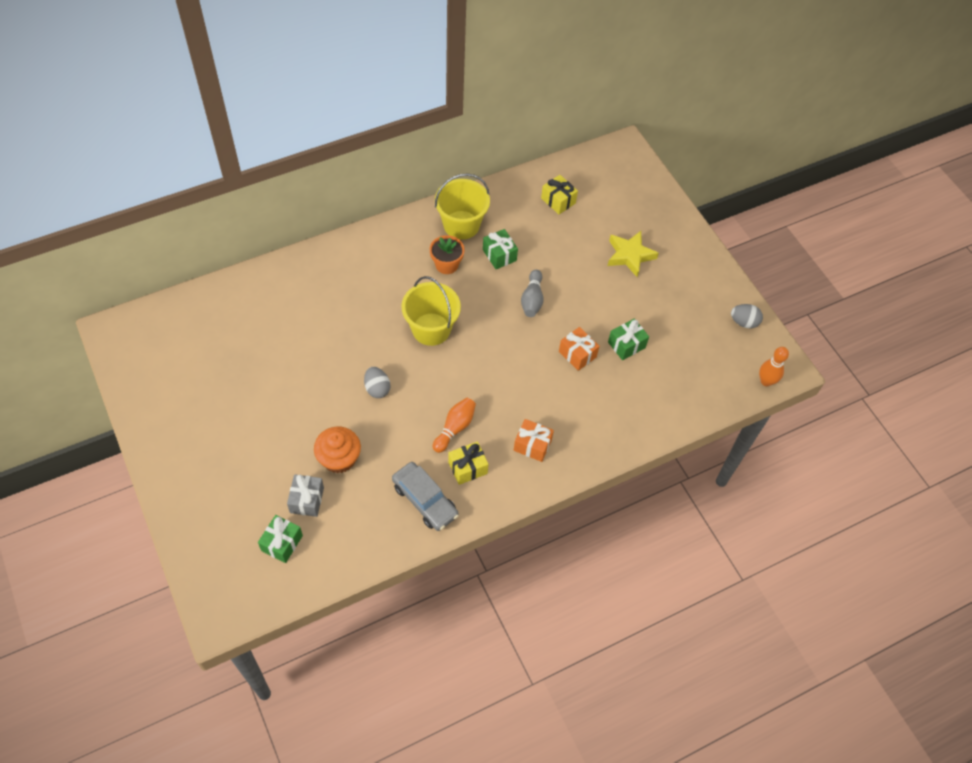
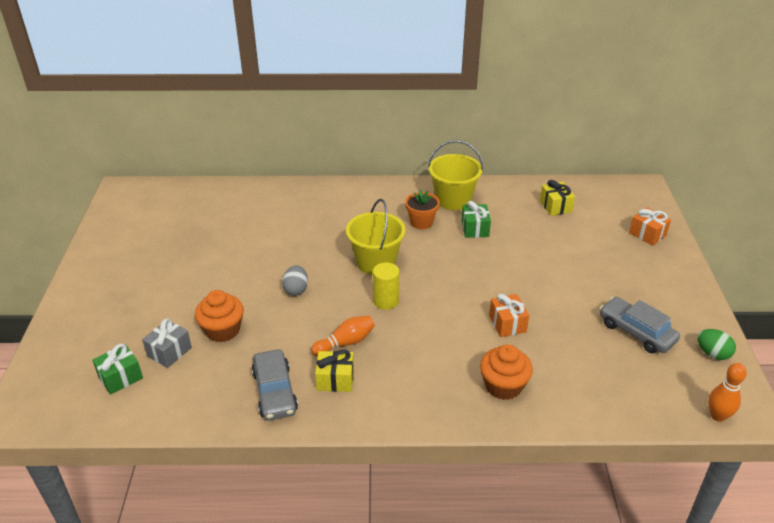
camera: 30 degrees right, 20 degrees down
(464, 370) = (386, 301): none -> yellow cylinder
(532, 300) = (486, 269): grey bowling pin -> none
(532, 445) = (413, 383): orange gift -> orange gift (647, 234)
(602, 418) = (503, 386): none -> orange cupcake
(626, 345) = (565, 332): green gift -> none
(630, 255) = (607, 263): yellow star -> none
(680, 322) = (636, 332): none -> grey car
(744, 322) = (712, 353): grey egg -> green egg

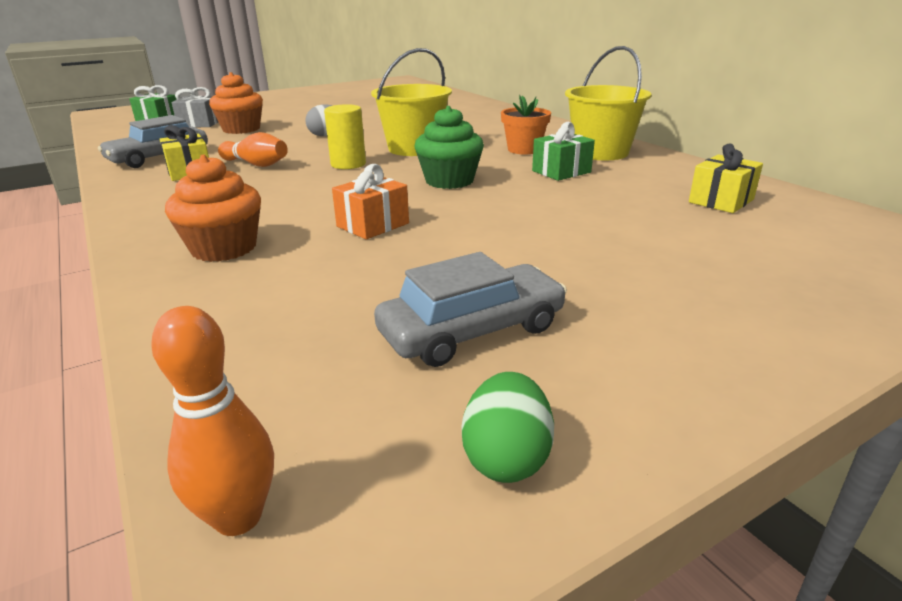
camera: 60 degrees right, 10 degrees down
(457, 273) = (449, 181): none -> green cupcake
(636, 332) = (472, 330): grey car -> grey car turned 45 degrees clockwise
(647, 234) = (822, 285): orange gift -> none

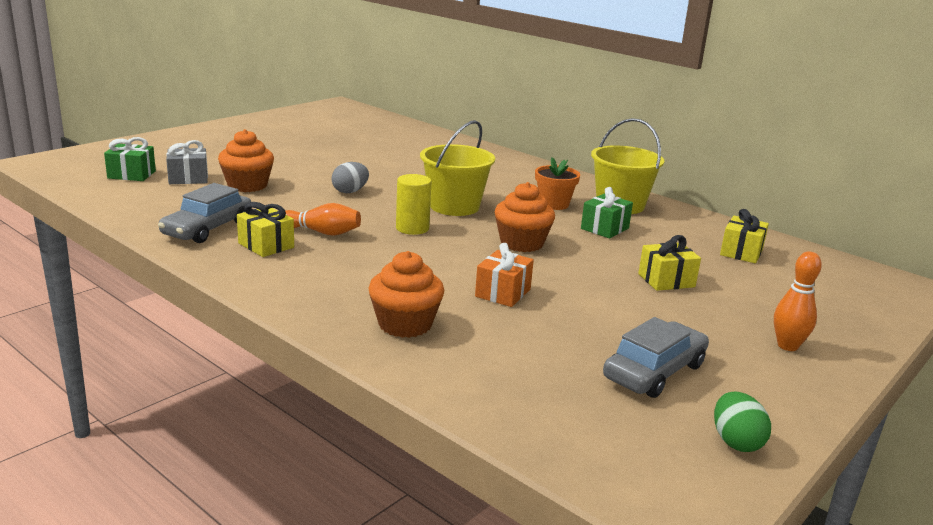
camera: 20 degrees left, 5 degrees down
(238, 517) = (627, 490): orange bowling pin -> orange bowling pin (787, 346)
(449, 181) = (521, 243): green cupcake -> orange cupcake
(591, 224) = (666, 280): none -> yellow gift

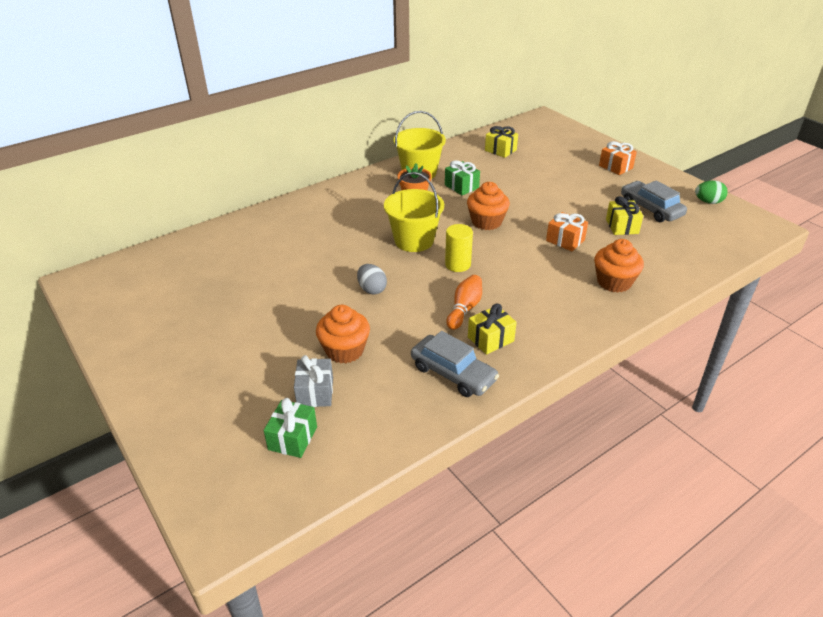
camera: 75 degrees left, 15 degrees up
(666, 280) = (542, 182): yellow gift -> yellow gift (622, 226)
(787, 346) = (615, 167): orange bowling pin -> orange gift

